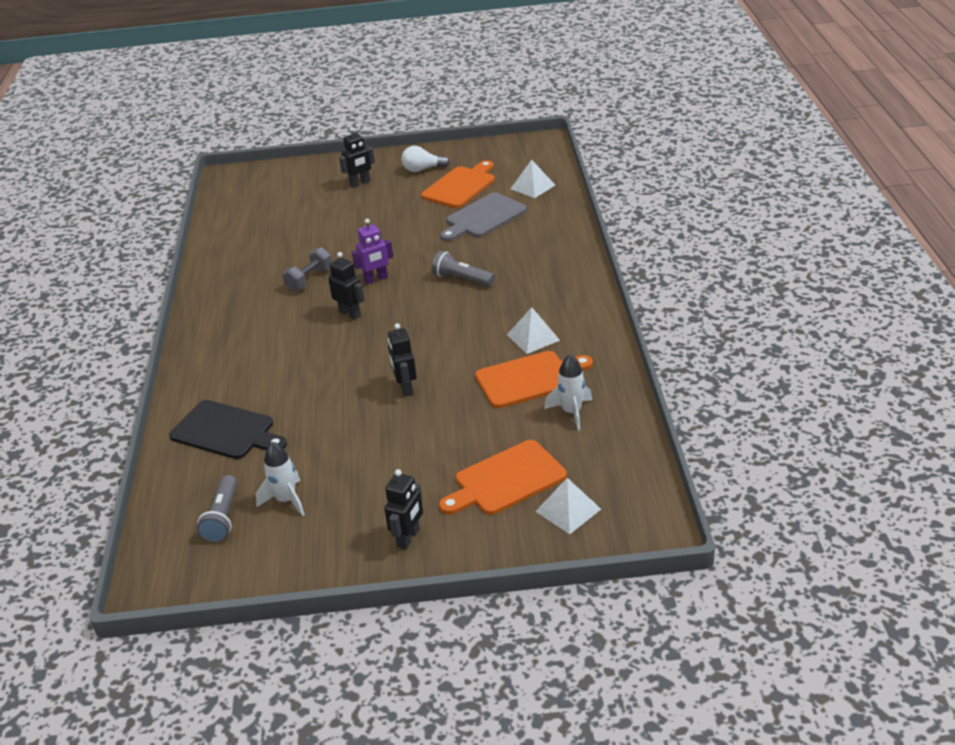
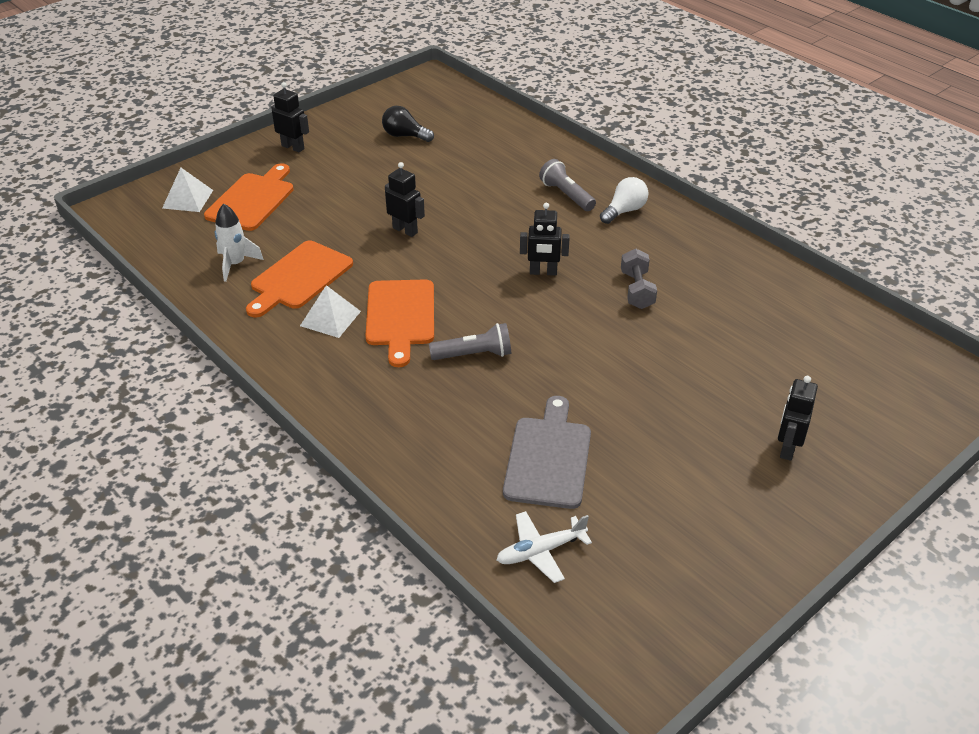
camera: 140 degrees right, 5 degrees up
(222, 518) = (435, 114): grey flashlight -> grey flashlight (566, 195)
(226, 431) = (509, 153): black cutting board -> none
(286, 500) = (405, 136): white rocket -> black light bulb
(376, 279) = (568, 317): purple robot -> none
(408, 538) = (293, 147): black robot -> black robot turned 135 degrees clockwise
(422, 169) = (742, 516): white light bulb -> white light bulb (624, 211)
(460, 186) = (646, 505): orange cutting board -> orange cutting board (400, 317)
(533, 187) = (540, 551): white pyramid -> white plane

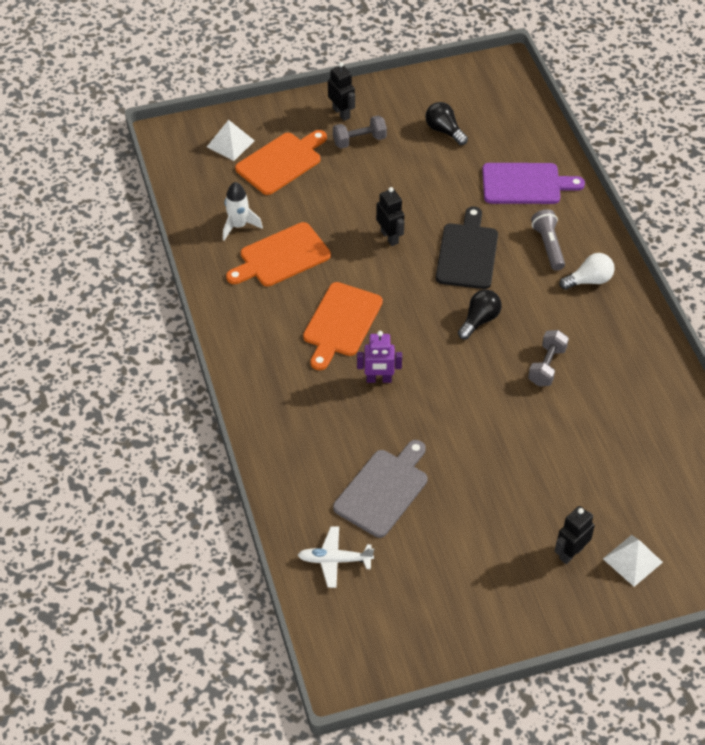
camera: 25 degrees right, 10 degrees up
(324, 163) = (359, 140): none -> grey dumbbell
(330, 318) = (286, 305): white pyramid -> white pyramid (632, 560)
(474, 355) = (379, 379): grey flashlight -> purple robot
(492, 222) = (467, 253): none -> black cutting board
(510, 155) = (525, 184): none -> purple cutting board
(543, 272) = (479, 320): black robot -> black light bulb

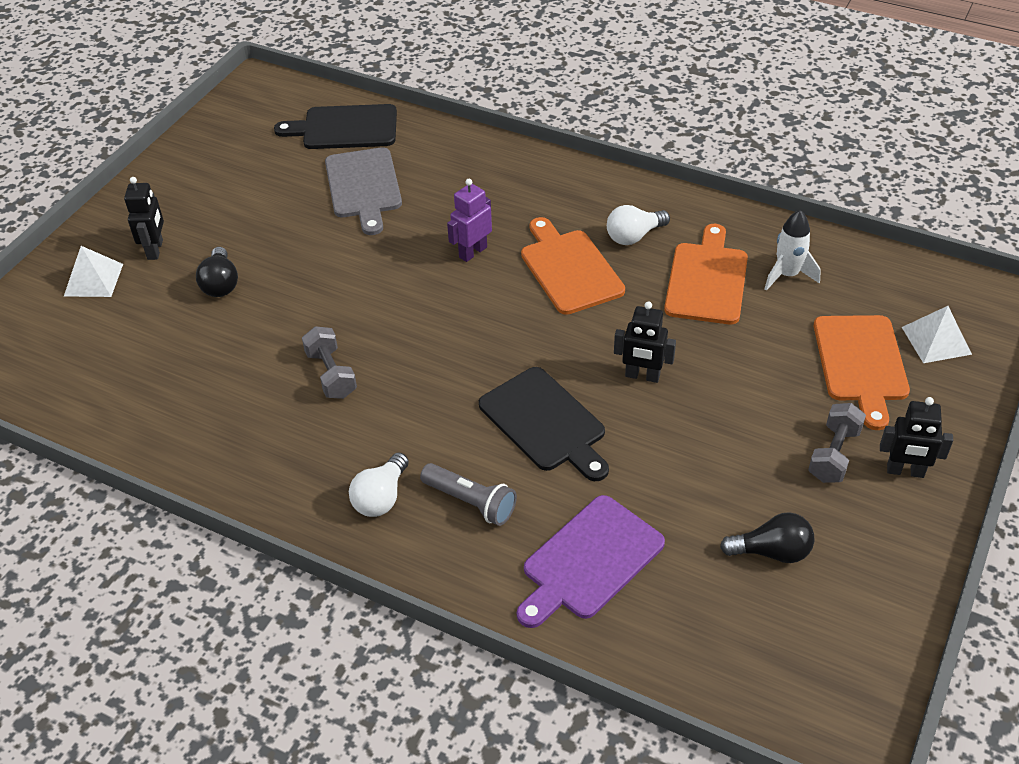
camera: 135 degrees right, 5 degrees down
(277, 313) = (634, 236): none -> white light bulb
(334, 560) = (345, 128): white plane -> black cutting board
(479, 320) = (447, 366): black light bulb -> black light bulb (220, 284)

